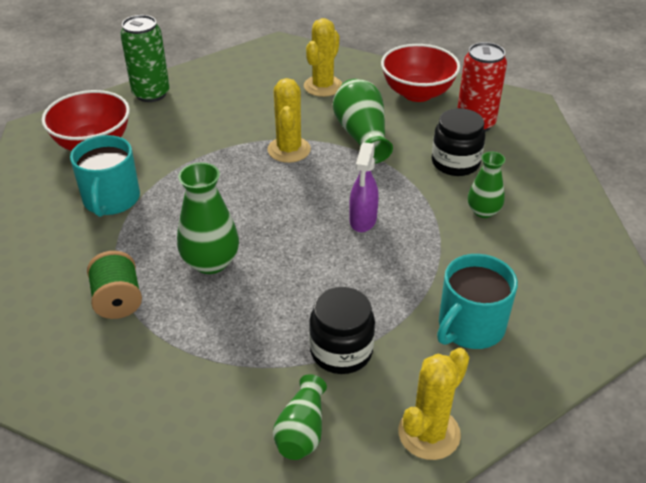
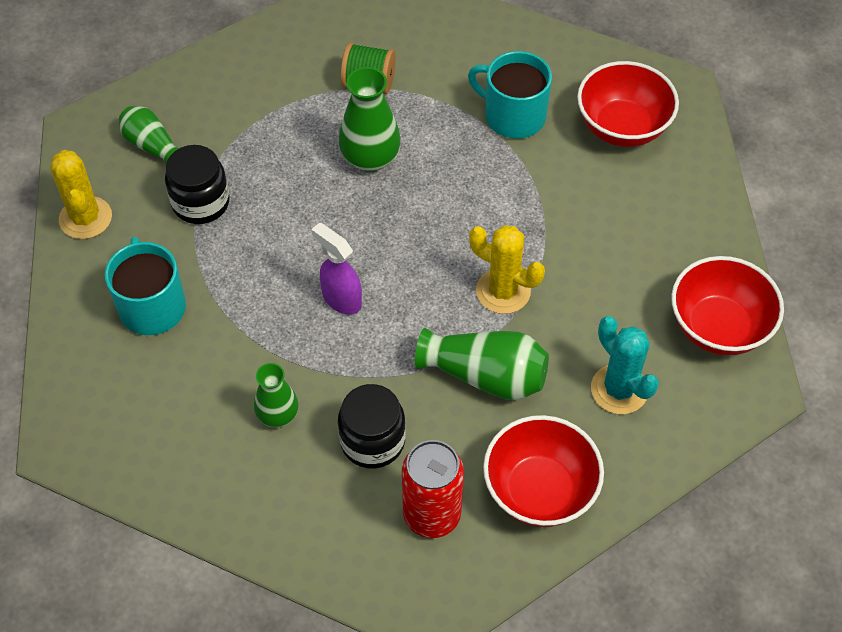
camera: 120 degrees right, 15 degrees up
(151, 94) = (701, 207): green can -> none
(246, 66) = (718, 327): none -> red bowl
(323, 86) = (619, 389): yellow cactus -> turquoise cactus

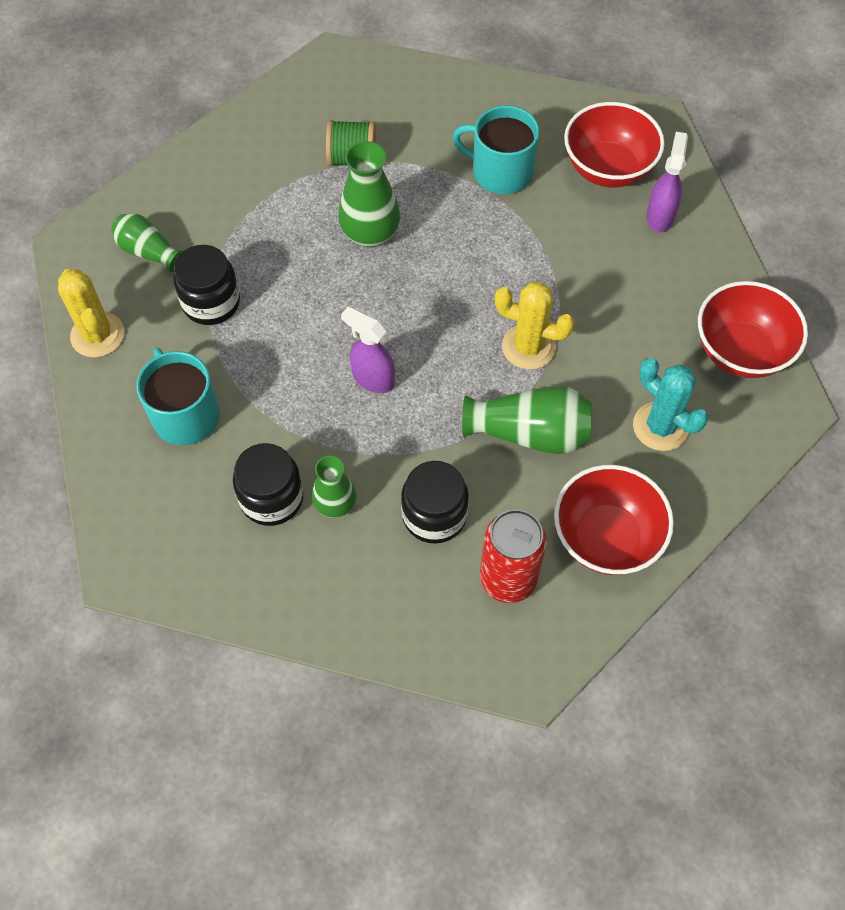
camera: 10 degrees left, 5 degrees up
(217, 399) = (271, 498): none -> black jar
(665, 181) = (660, 216): none -> purple spray bottle

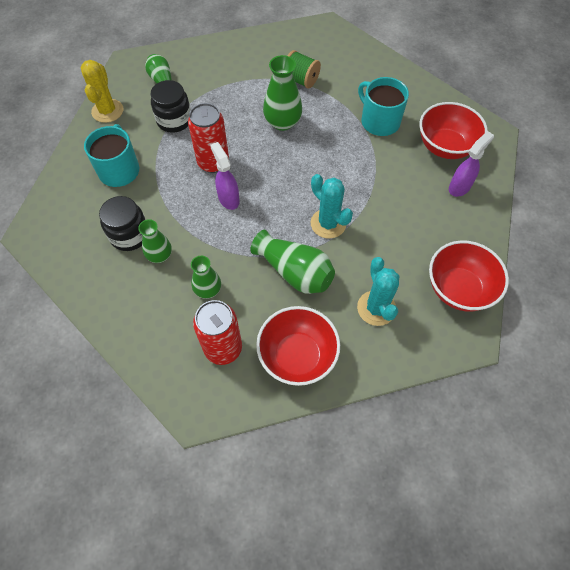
camera: 30 degrees right, 0 degrees up
(314, 338) = (213, 162): none -> red can
(434, 515) = (208, 290): black jar -> green vase
(528, 347) = (328, 223): yellow cactus -> turquoise cactus

